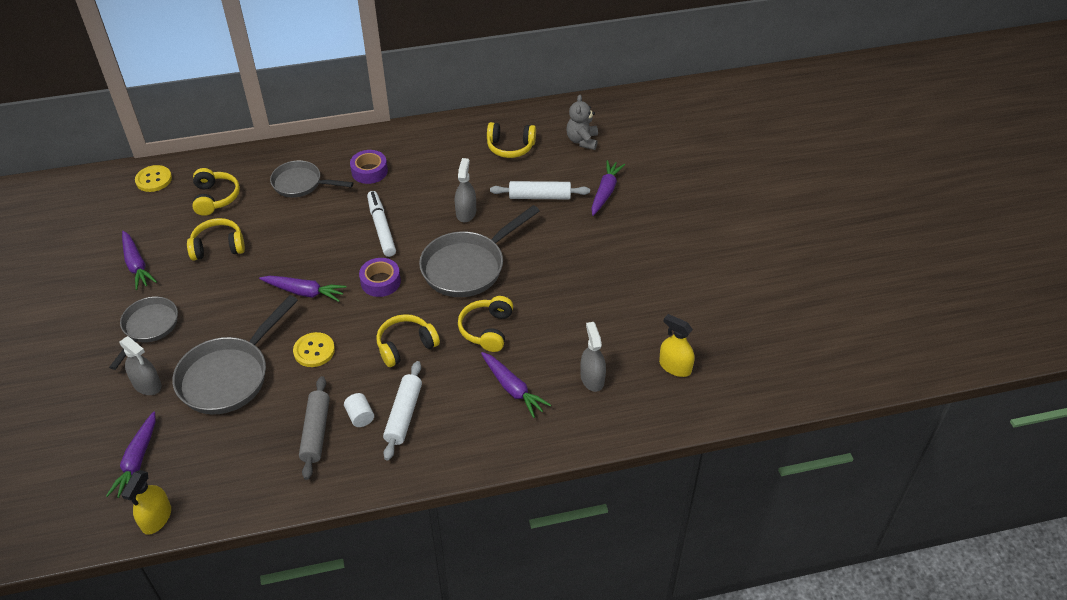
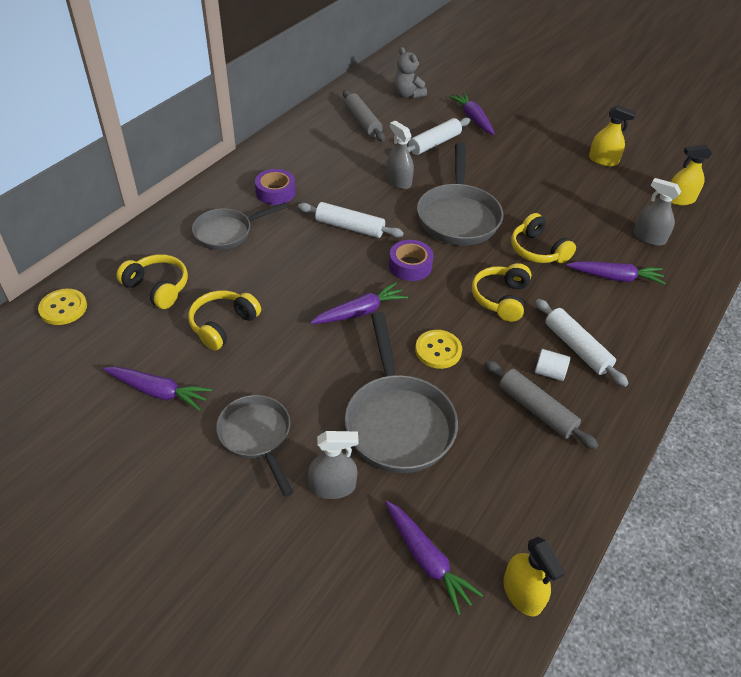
camera: 45 degrees left, 0 degrees up
(381, 228) = (349, 227): white marker -> white rolling pin
(510, 147) = (363, 122): yellow headphones -> grey rolling pin
(662, 293) = (603, 160): none -> yellow spray bottle

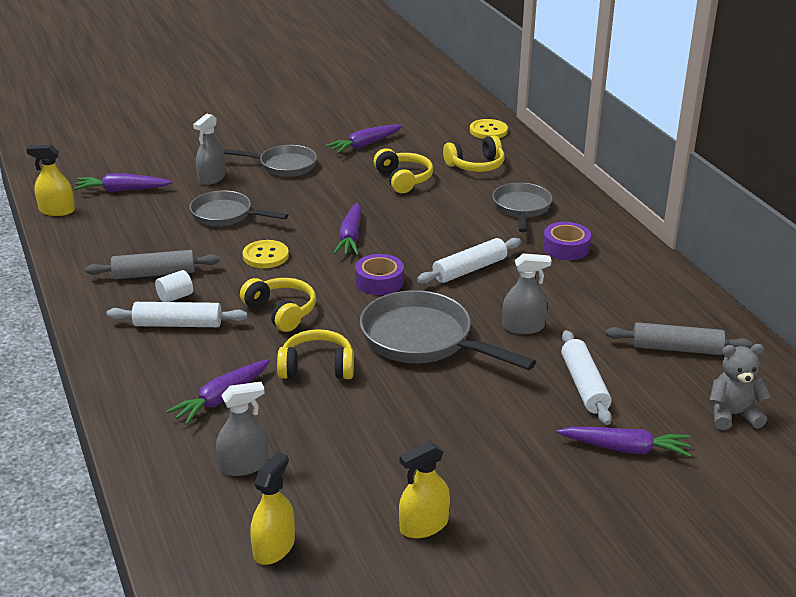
camera: 125 degrees right, 15 degrees down
(397, 421) = (226, 215): grey pan -> grey pan, size x0.65

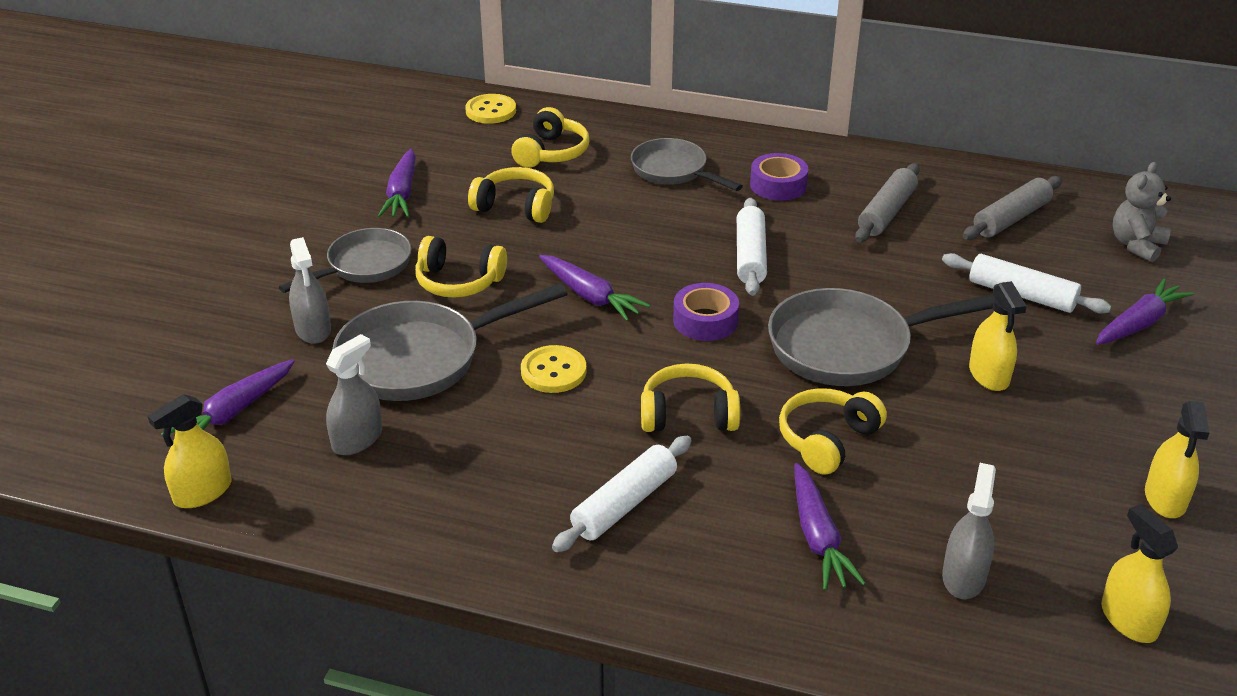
camera: 50 degrees left, 5 degrees up
(154, 274) = (484, 474): grey rolling pin -> grey rolling pin (886, 213)
(175, 297) = (559, 480): white cylinder -> none
(226, 215) = (420, 358): grey pan -> grey pan, size x1.55
(308, 195) = (459, 281): none -> yellow headphones
(467, 404) = (989, 375): none -> yellow spray bottle
(523, 327) = (889, 278): grey spray bottle -> grey spray bottle (357, 439)

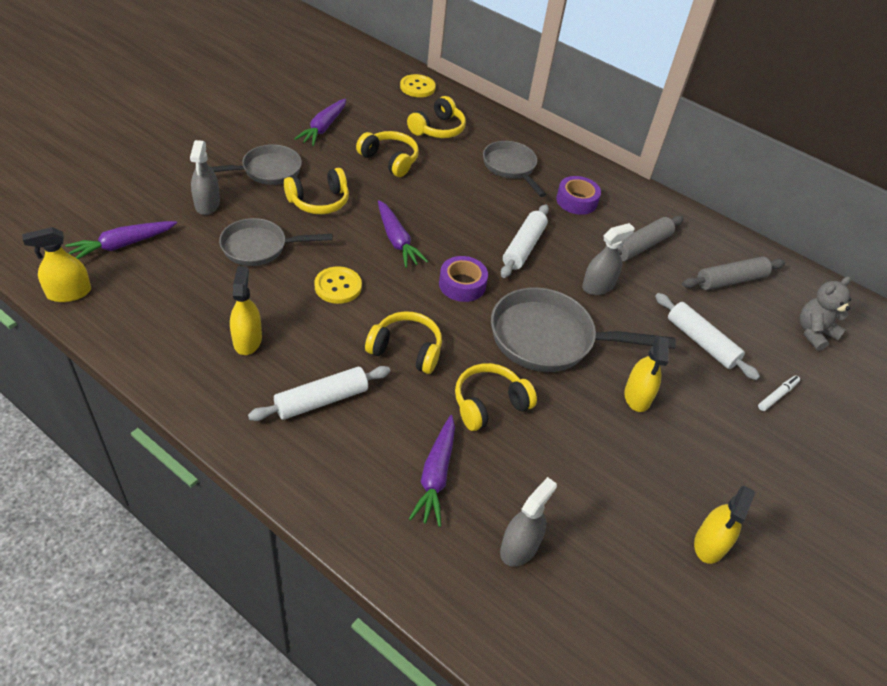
camera: 15 degrees right, 10 degrees up
(357, 439) = (184, 290): grey spray bottle -> grey spray bottle (598, 286)
(420, 358) = (259, 247): grey pan -> grey pan, size x0.65
(459, 281) = (319, 201): yellow headphones -> yellow headphones turned 60 degrees counterclockwise
(1128, 620) = (620, 631): yellow spray bottle -> yellow spray bottle (247, 340)
(1139, 323) = (777, 395): purple carrot -> white marker

